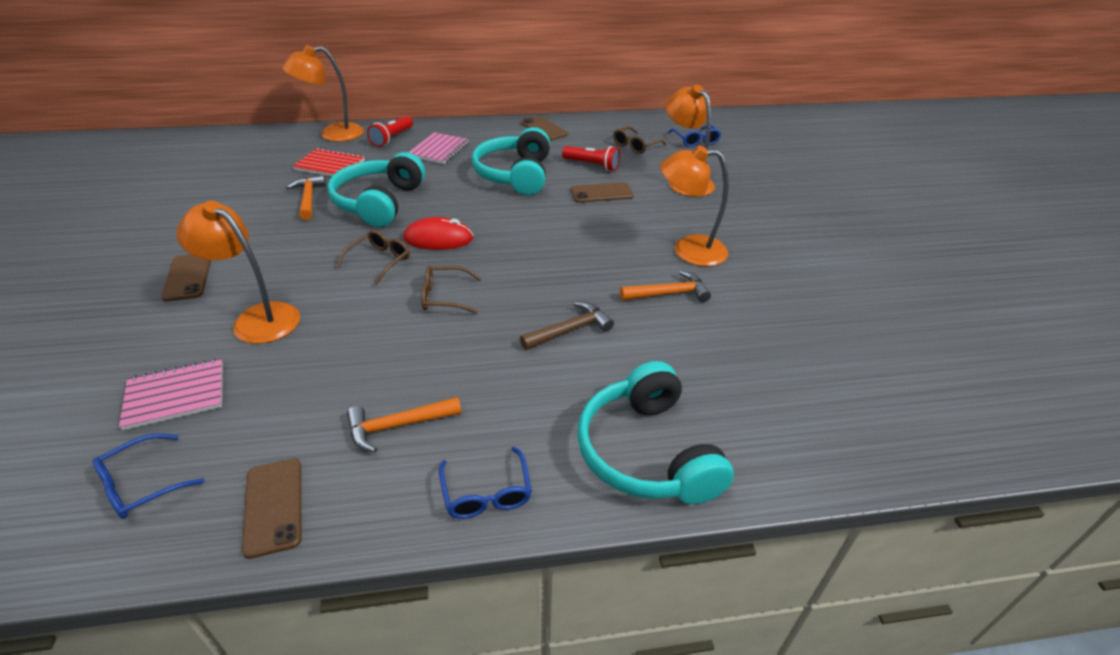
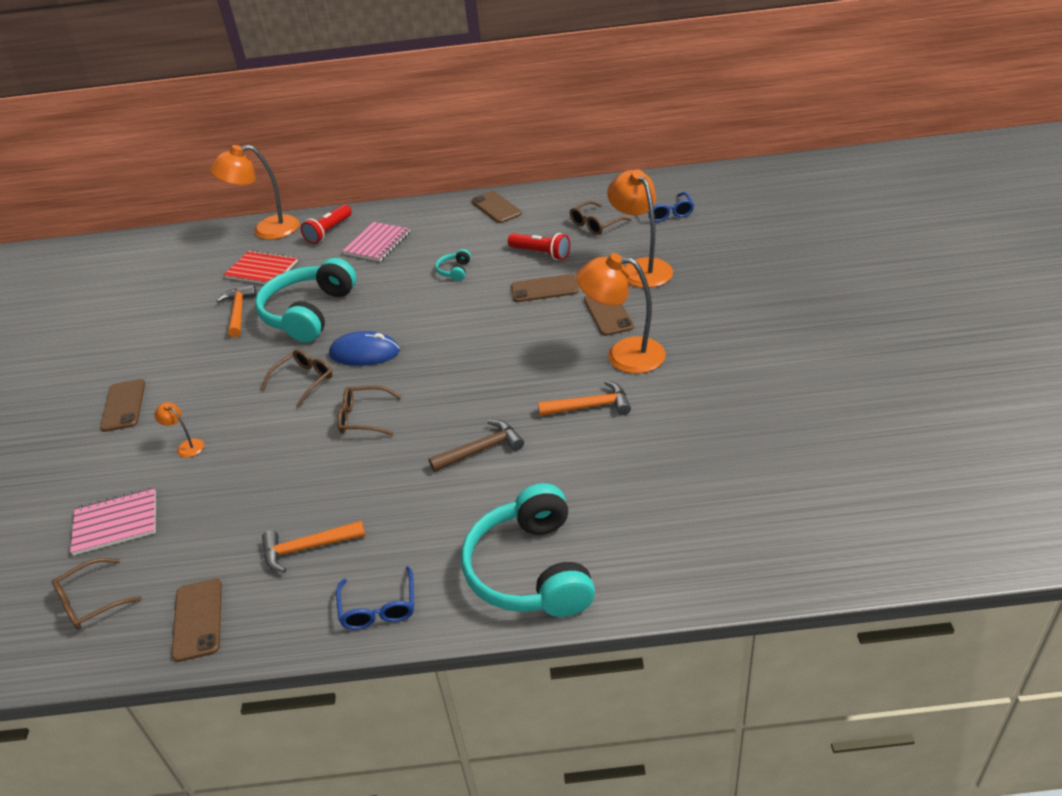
camera: 10 degrees right, 0 degrees up
(142, 484) = (91, 602): blue glasses -> brown glasses
(257, 318) = (187, 446): orange lamp -> orange lamp, size x0.45
(438, 238) = (364, 353): red mouse -> blue mouse
(515, 175) = (455, 271): turquoise headphones -> turquoise headphones, size x0.40
(665, 215) = (608, 313): none -> brown phone

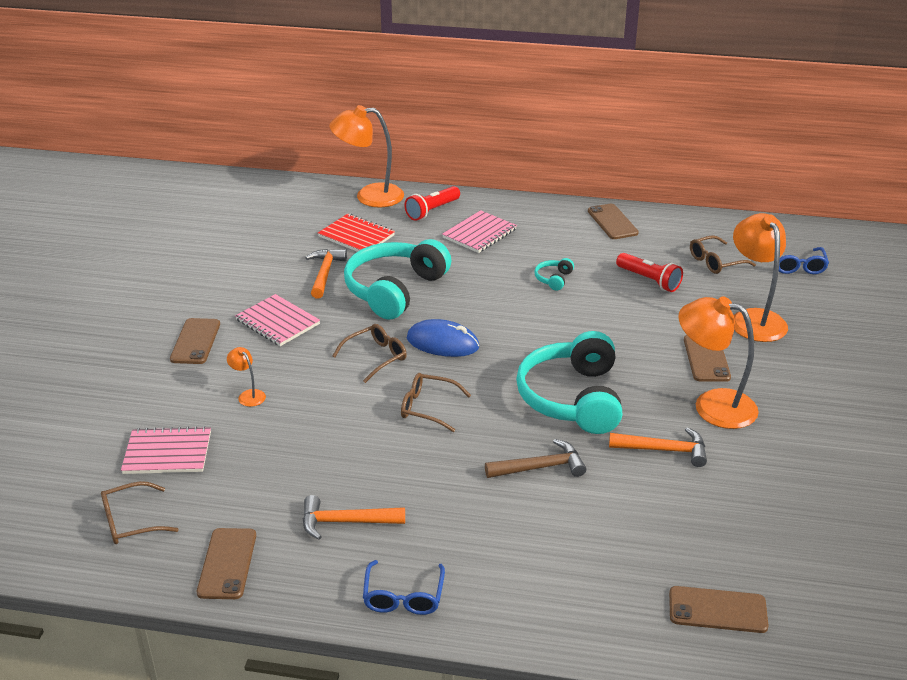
camera: 10 degrees right, 5 degrees down
(202, 368) = (278, 322): none -> pink notebook
(531, 570) = (564, 598): turquoise headphones -> turquoise headphones (573, 398)
(544, 289) = (644, 318): brown phone -> brown phone (717, 610)

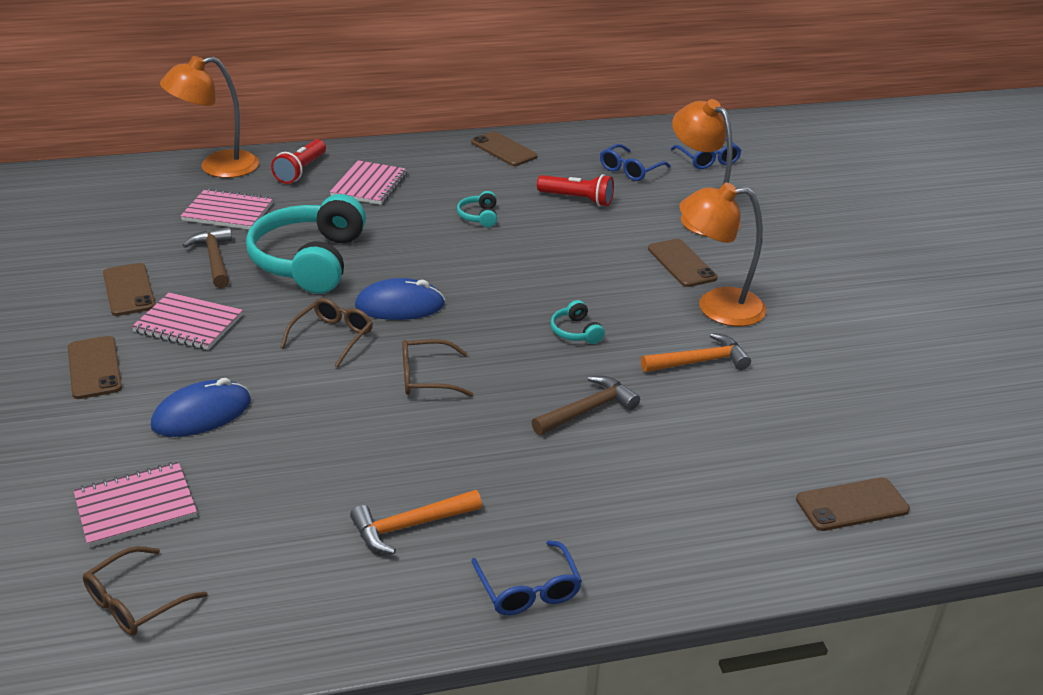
camera: 25 degrees left, 0 degrees up
(227, 563) = (294, 615): brown phone -> brown phone (129, 290)
(248, 395) = (202, 414): orange lamp -> blue mouse
(325, 273) = (214, 259): orange hammer -> brown hammer
(356, 236) = (228, 212): red notebook -> pink notebook
(573, 398) = (576, 331): turquoise headphones -> turquoise headphones, size x0.40
(715, 262) = (630, 170): brown glasses -> blue glasses

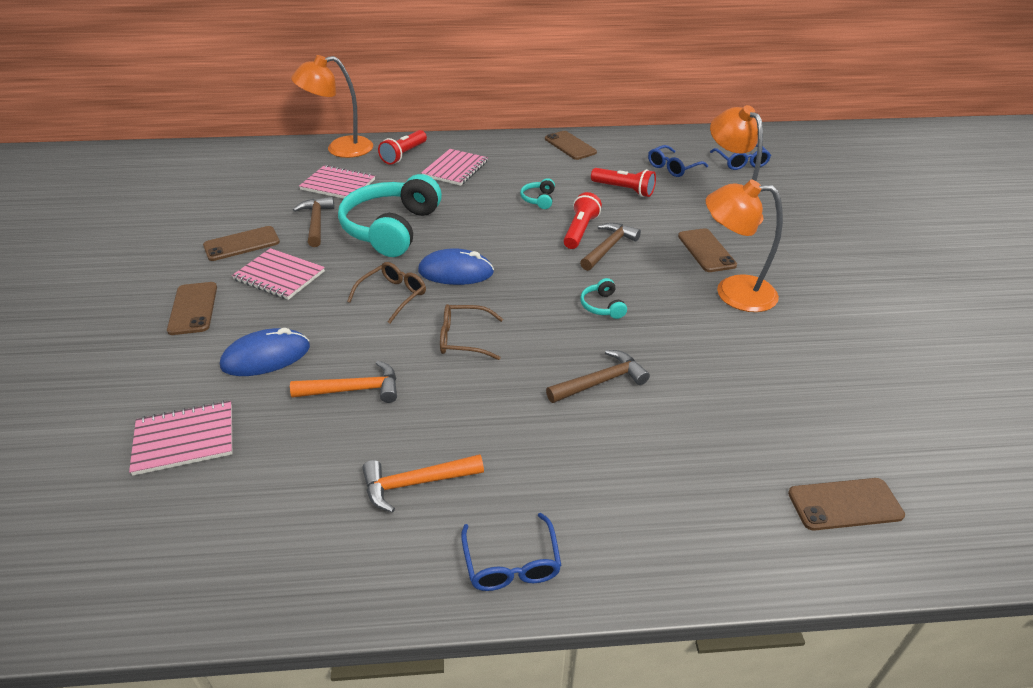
camera: 10 degrees right, 5 degrees up
(129, 290) = (242, 244): brown phone -> brown phone turned 75 degrees clockwise
(135, 602) = (153, 535): brown glasses -> none
(534, 250) = (580, 231): none -> red flashlight
(571, 267) = (608, 247): none -> brown hammer
(700, 361) = (711, 343): orange hammer -> orange hammer (354, 389)

